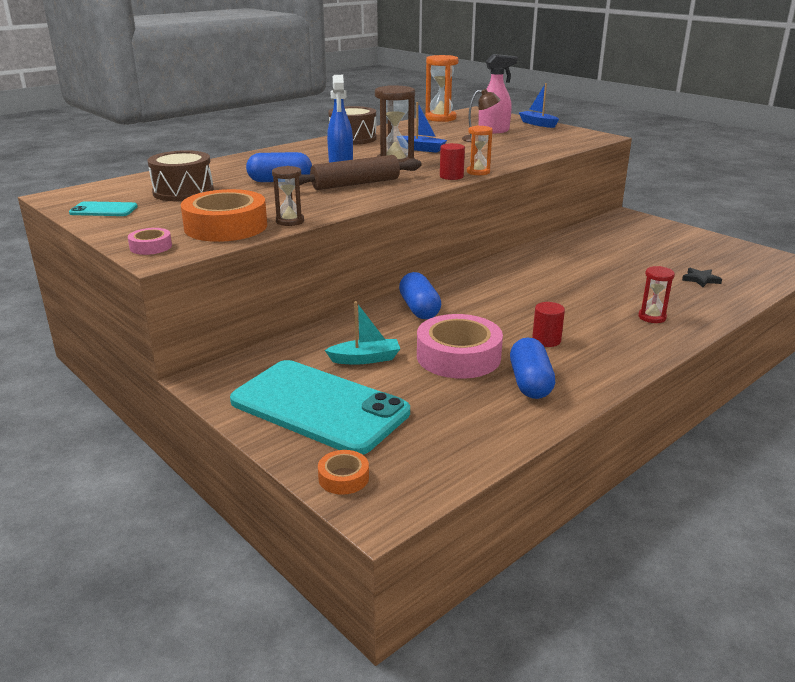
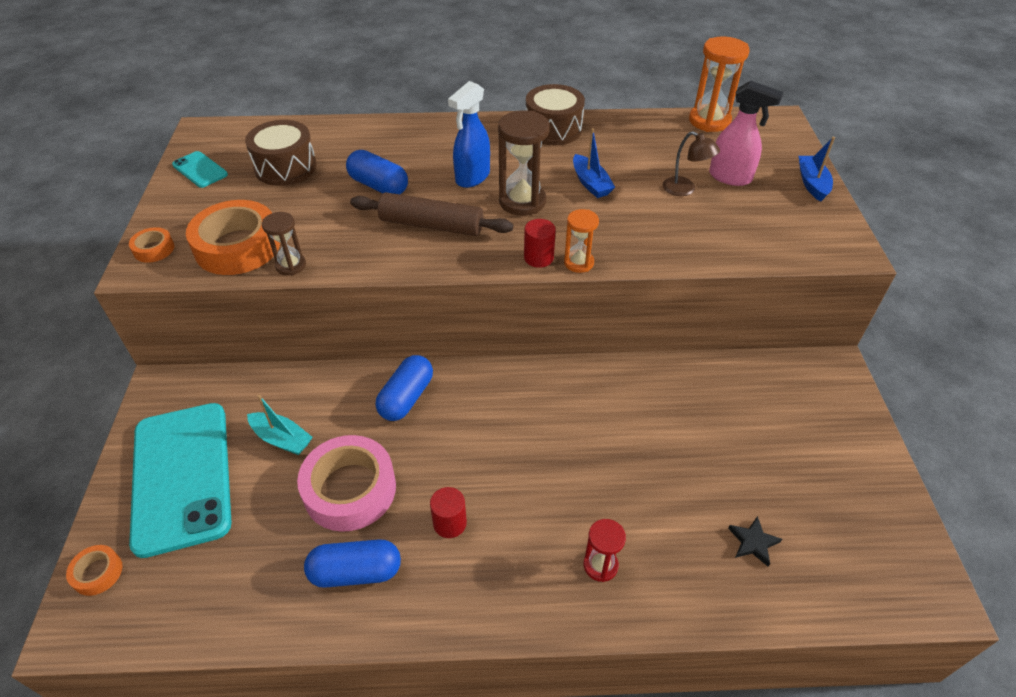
camera: 40 degrees right, 20 degrees up
(151, 247) = (154, 249): pink tape -> orange tape
(530, 383) = (356, 572): blue capsule -> blue capsule turned 45 degrees clockwise

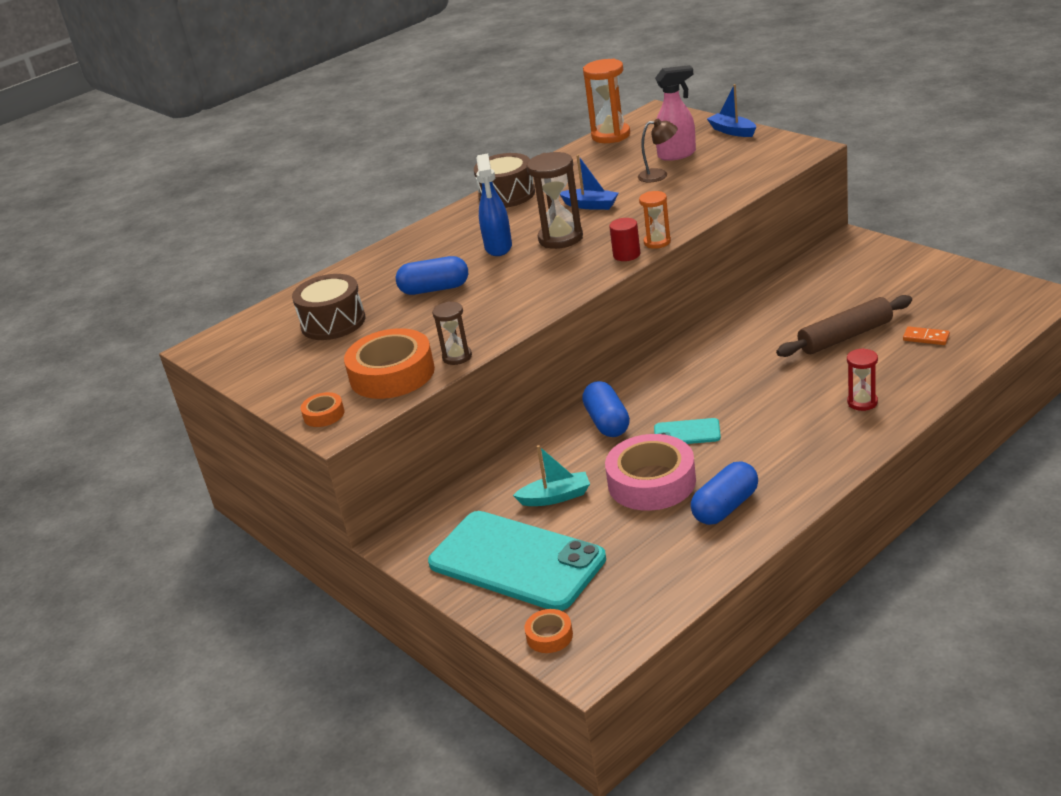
camera: 35 degrees left, 15 degrees down
(200, 170) = (258, 364): turquoise phone -> turquoise phone (687, 433)
(431, 225) = (519, 283): brown rolling pin -> brown rolling pin (845, 337)
(449, 523) = (744, 449): red cylinder -> none
(753, 542) = (926, 338): black star -> orange domino

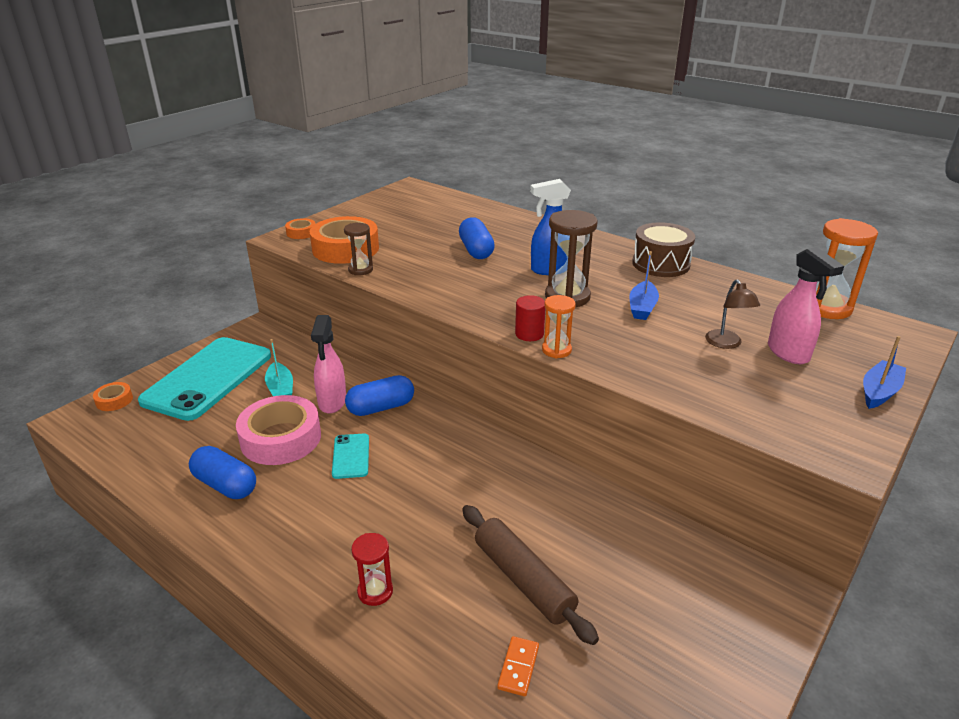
camera: 75 degrees right, 0 degrees up
(333, 322) = (431, 220): brown drum -> none
(591, 455) = (332, 402): none -> pink spray bottle

